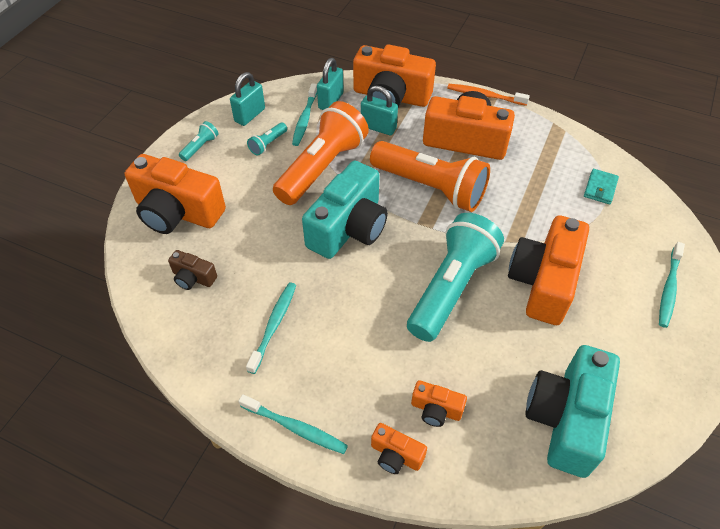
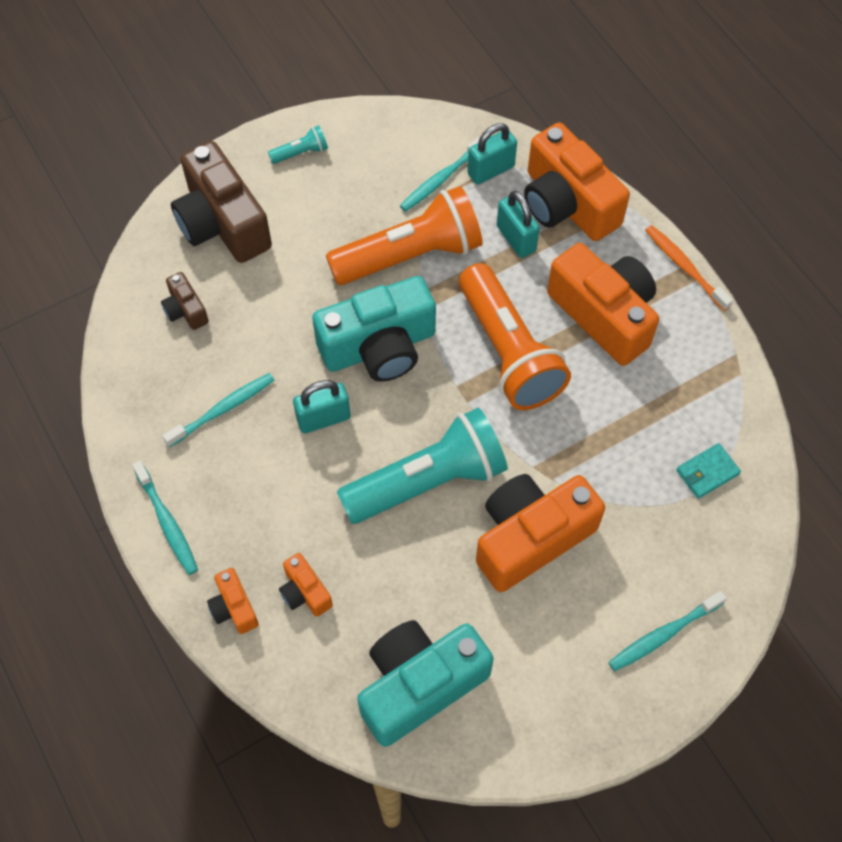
camera: 35 degrees right, 10 degrees up
(177, 212) = (222, 223): orange camera -> brown camera
(250, 115) = (384, 139): turquoise padlock -> turquoise padlock (323, 419)
(268, 144) = (375, 190): turquoise flashlight -> none

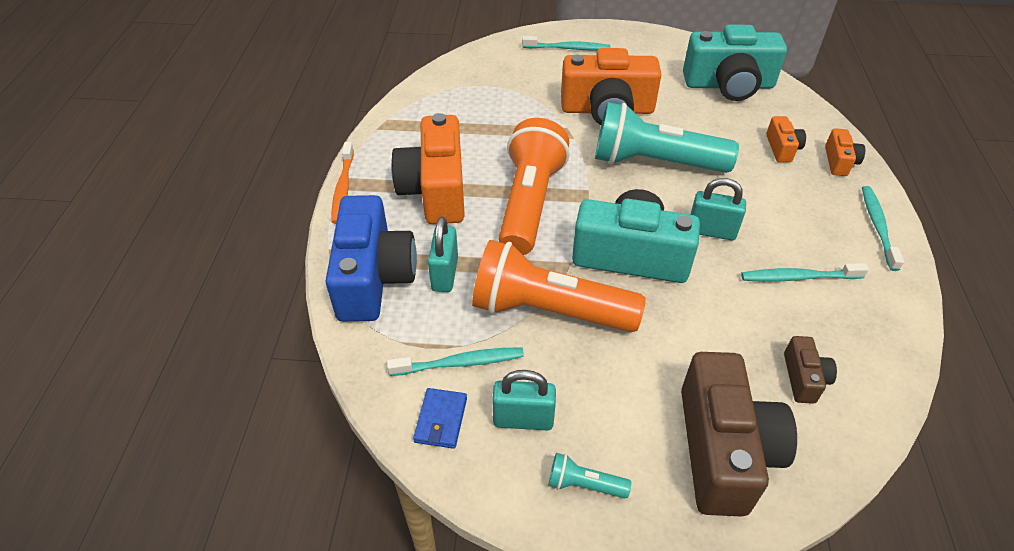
camera: 145 degrees left, 15 degrees down
(420, 138) = (441, 420): none -> blue wallet
(491, 170) = (406, 344): turquoise padlock -> turquoise padlock (523, 419)
(567, 203) = (373, 277): orange camera -> blue camera
(707, 472) = (467, 90): turquoise wallet -> none

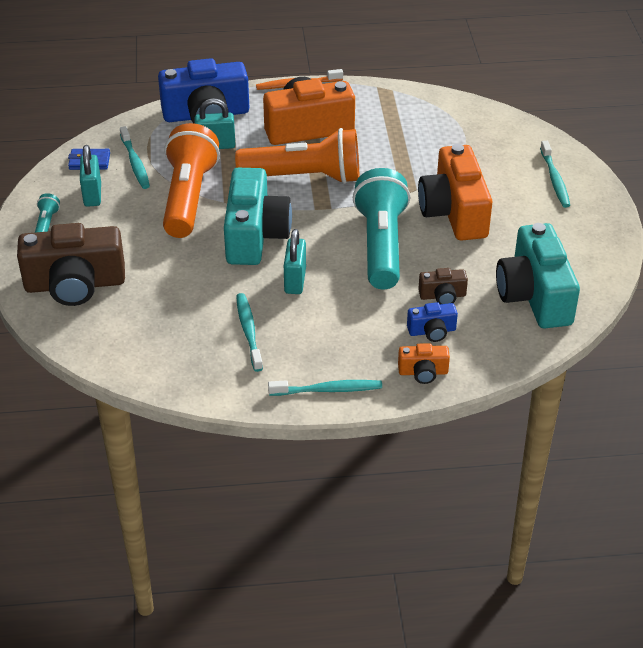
camera: 80 degrees right, 5 degrees down
(782, 148) = (432, 331): orange camera -> blue camera
(804, 378) = (141, 327): brown camera -> brown camera (442, 296)

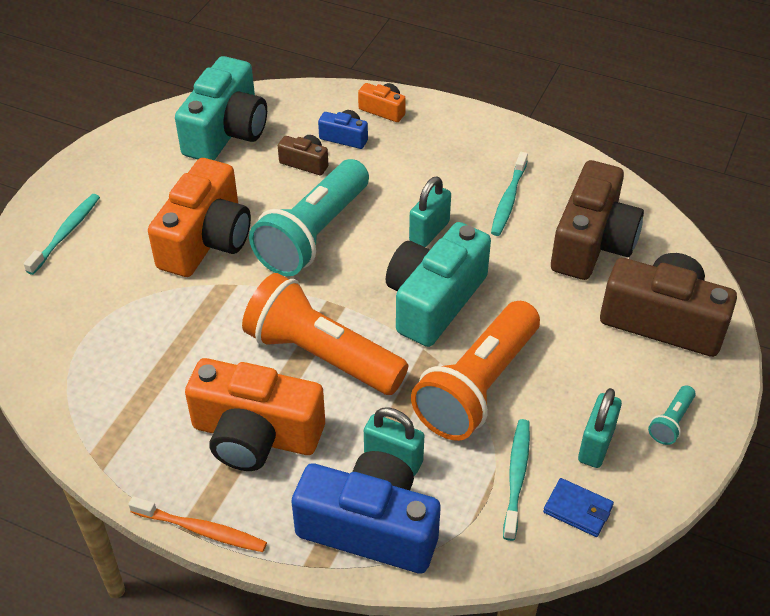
camera: 150 degrees left, 5 degrees up
(158, 322) = (592, 243): none -> brown camera
(328, 390) = (473, 126): turquoise toothbrush -> none

